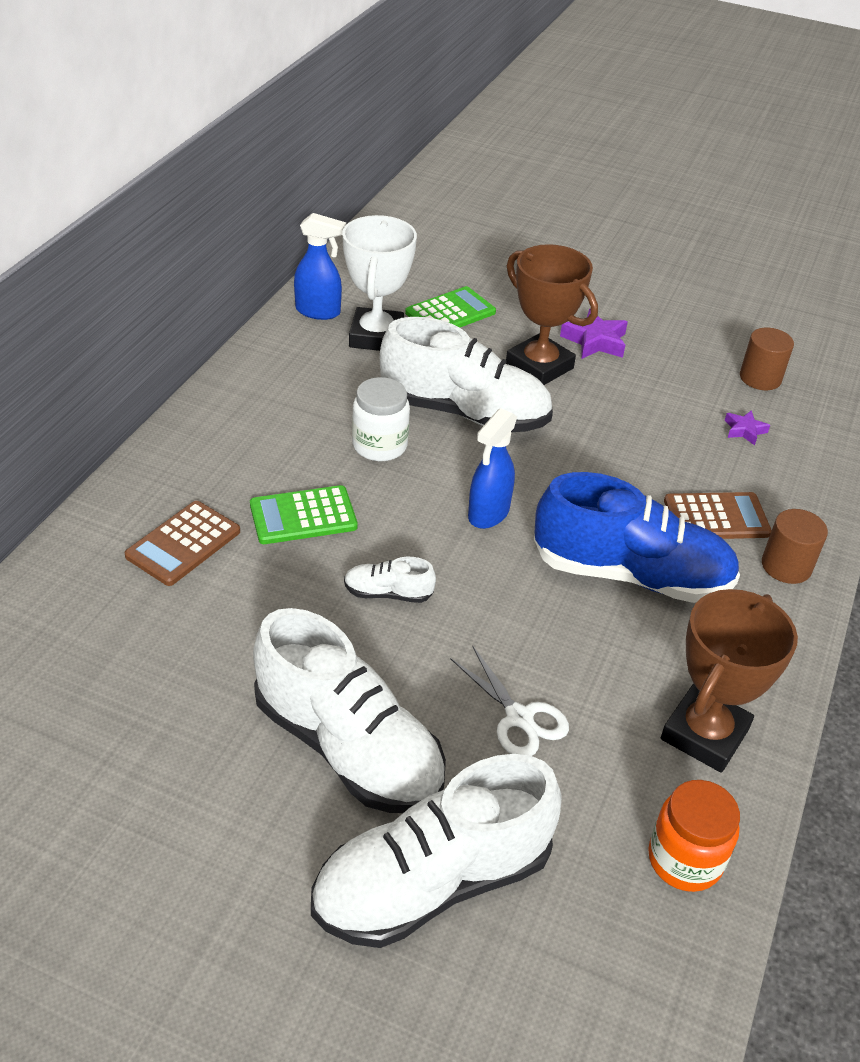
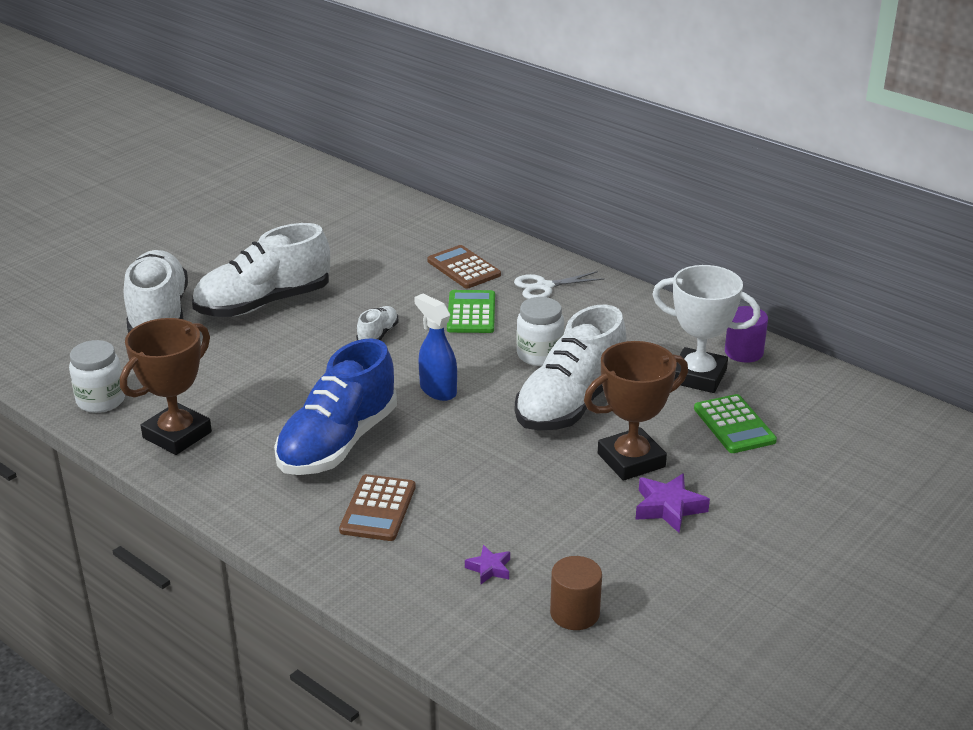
camera: 110 degrees right, 10 degrees down
(318, 312) = (743, 352): blue spray bottle -> purple cylinder
(519, 718) = (242, 364): white scissors -> white scissors (544, 287)
(684, 860) = (101, 400): orange jar -> white jar
(704, 734) = (177, 435): brown trophy -> brown trophy turned 75 degrees clockwise
(786, 566) = (301, 530): brown cylinder -> none

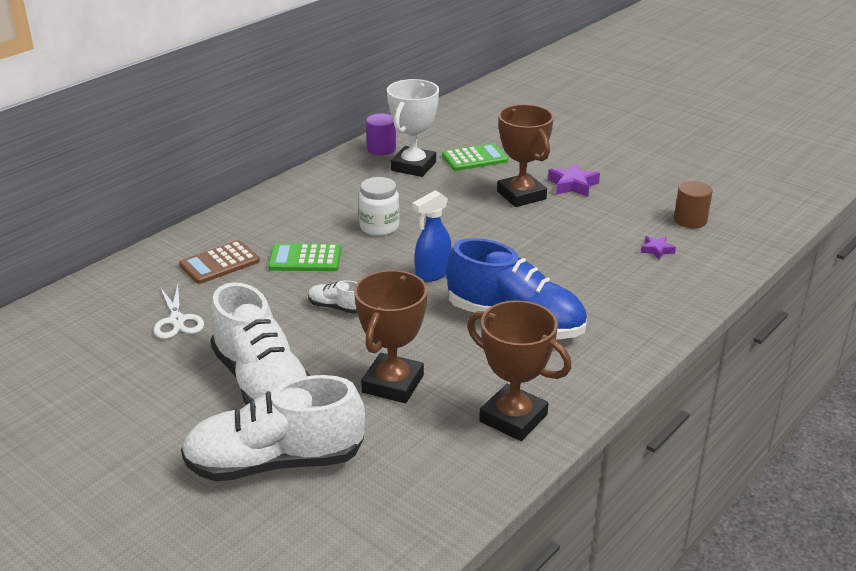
camera: 90 degrees left, 0 degrees up
(101, 400) = (454, 483): white jar -> none
(247, 368) = (393, 384): none -> brown trophy
(378, 509) = (601, 298): brown calculator -> none
(544, 287) = (266, 223): white scissors -> white scissors (177, 321)
(570, 403) = (450, 215): white shoe -> none

